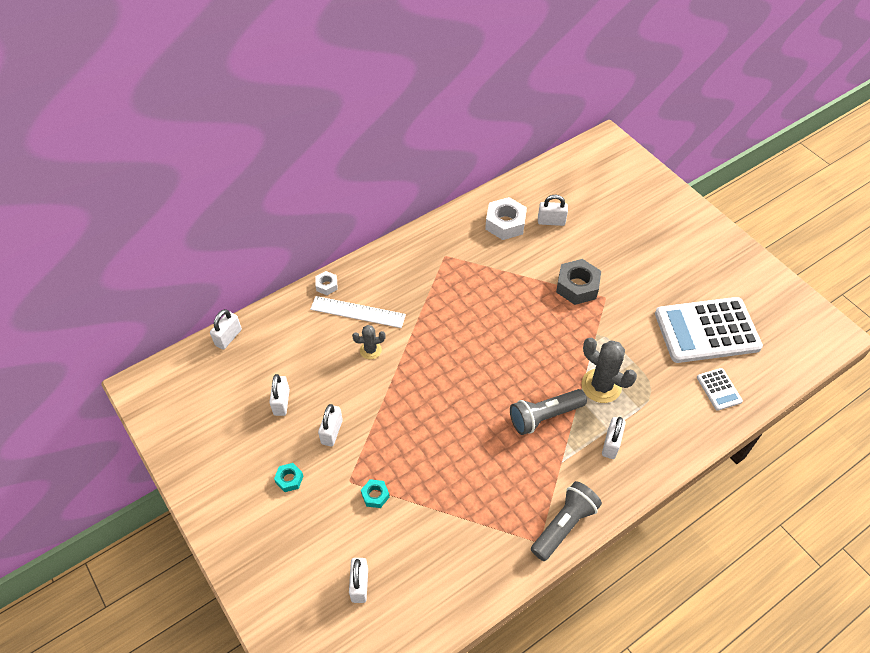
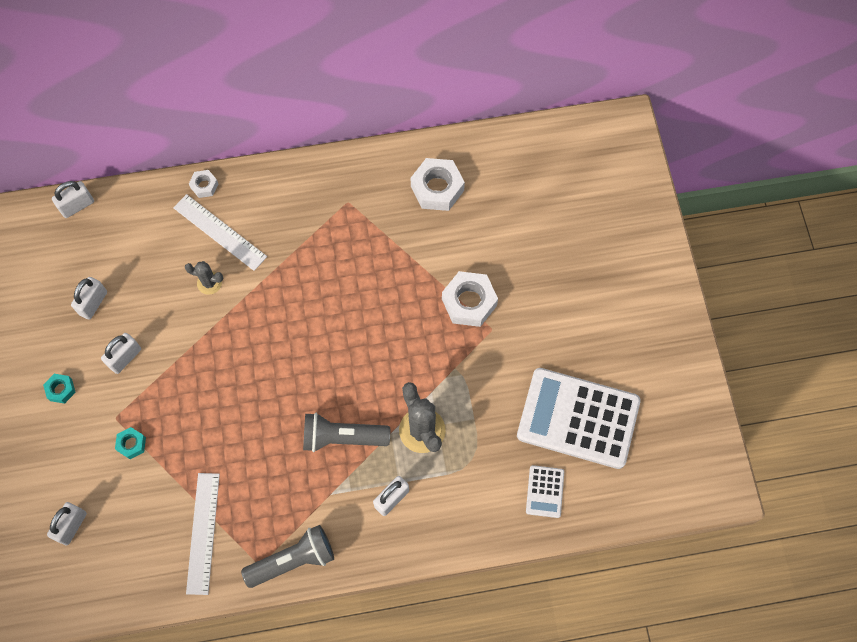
camera: 25 degrees right, 15 degrees up
(477, 538) = (203, 533): none -> white ruler
(551, 221) = (490, 207): white padlock -> none
(577, 286) = (469, 302): grey nut -> white nut

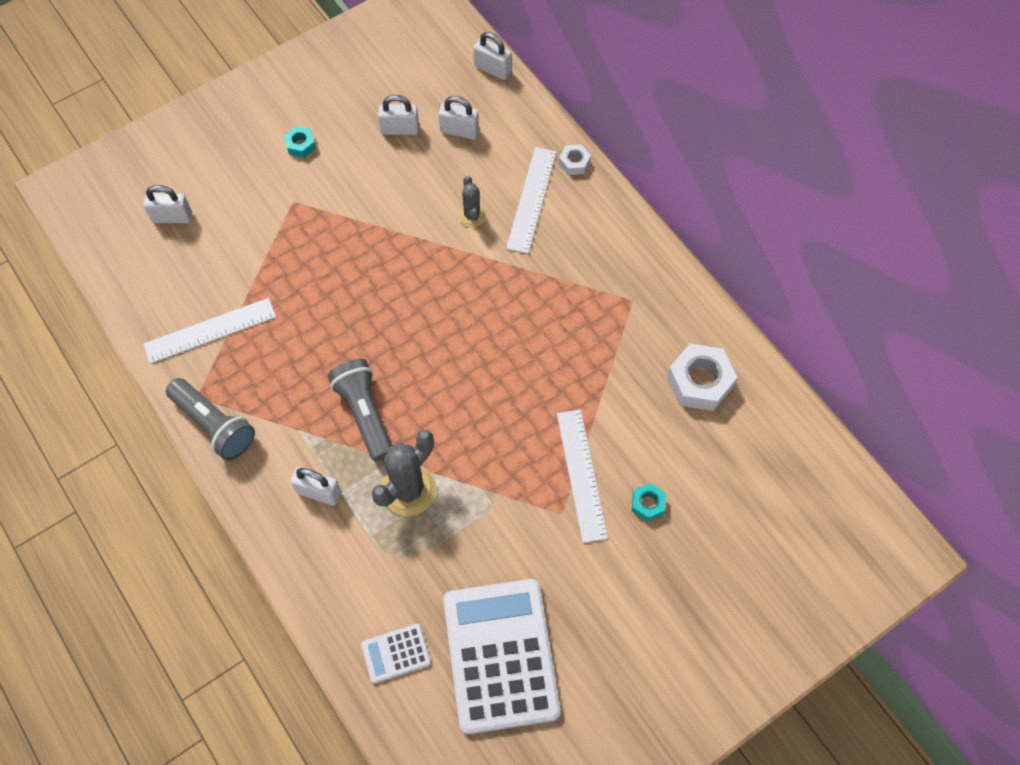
camera: 65 degrees right, 5 degrees down
(125, 358) = (357, 181): white padlock -> white padlock (459, 131)
(131, 444) = (273, 228): turquoise nut -> turquoise nut (647, 504)
(469, 302) = (581, 474): white nut -> white ruler

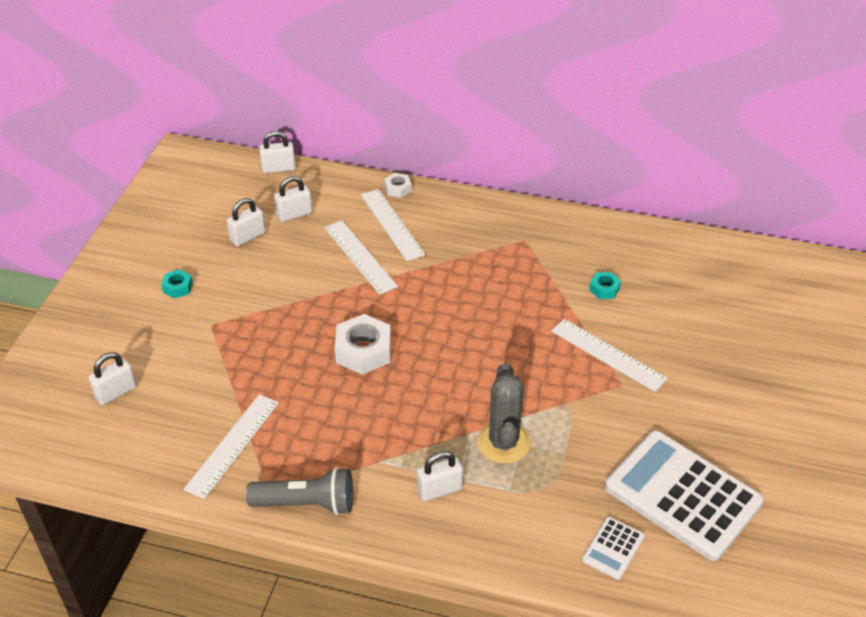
camera: 40 degrees left, 20 degrees down
(365, 414) = (418, 418): grey flashlight -> none
(472, 216) = (360, 256): grey cactus -> white ruler
(647, 504) = (668, 343): turquoise nut -> turquoise nut (604, 289)
(699, 382) = (619, 257): white nut -> white nut (363, 351)

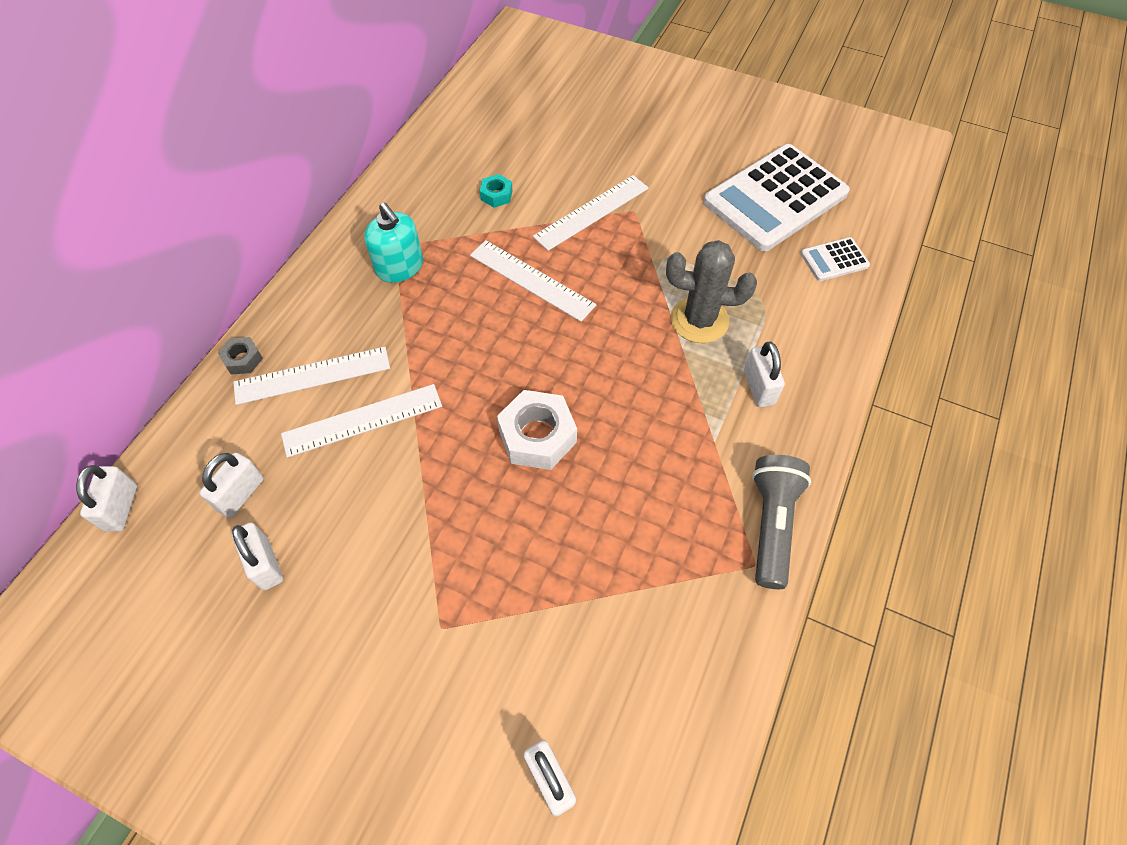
camera: 80 degrees left, 15 degrees up
(178, 287) = (344, 677): turquoise nut -> none
(232, 445) = (672, 608): white ruler -> white ruler (531, 280)
(294, 214) = (241, 494): white padlock -> white padlock turned 45 degrees clockwise
(397, 189) = (243, 359): white nut -> grey nut
(504, 247) = (400, 267): none -> turquoise soap dispenser
(613, 548) = (834, 260): white calculator -> white calculator turned 120 degrees clockwise

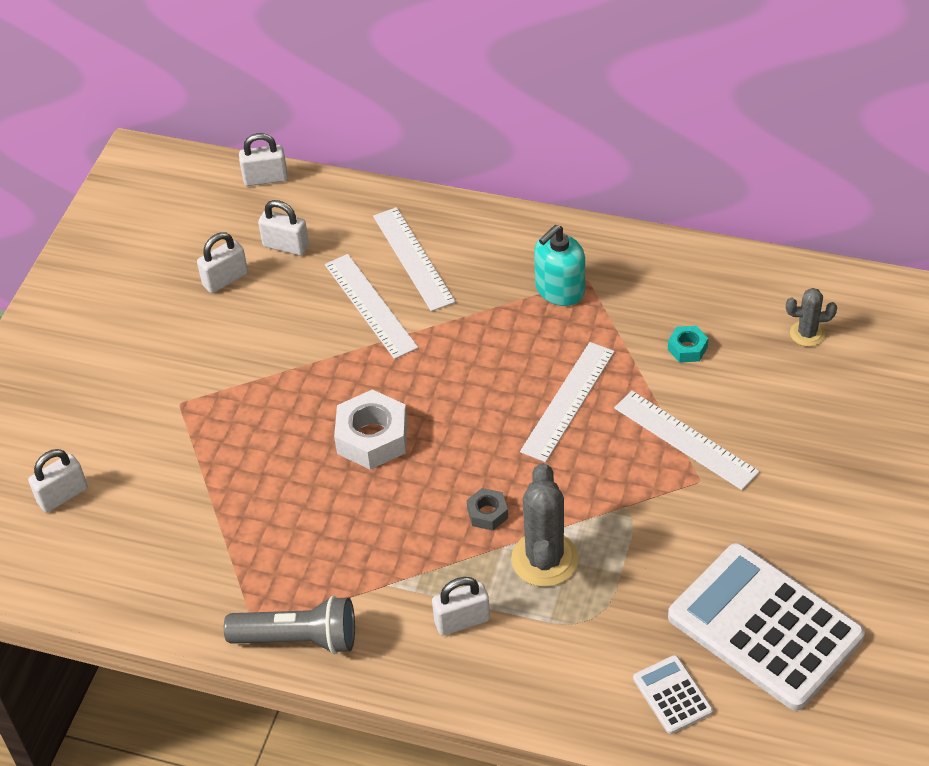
camera: 85 degrees right, 10 degrees down
(243, 359) = (422, 206): grey nut -> grey nut (487, 513)
(503, 126) = (807, 333): none -> grey cactus

